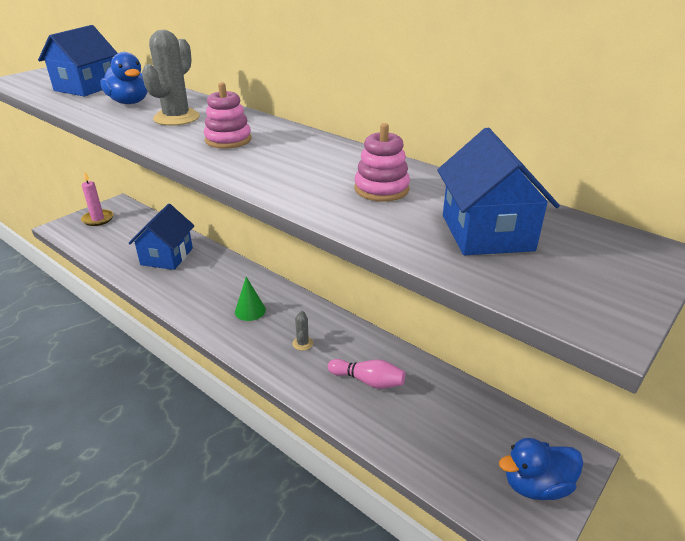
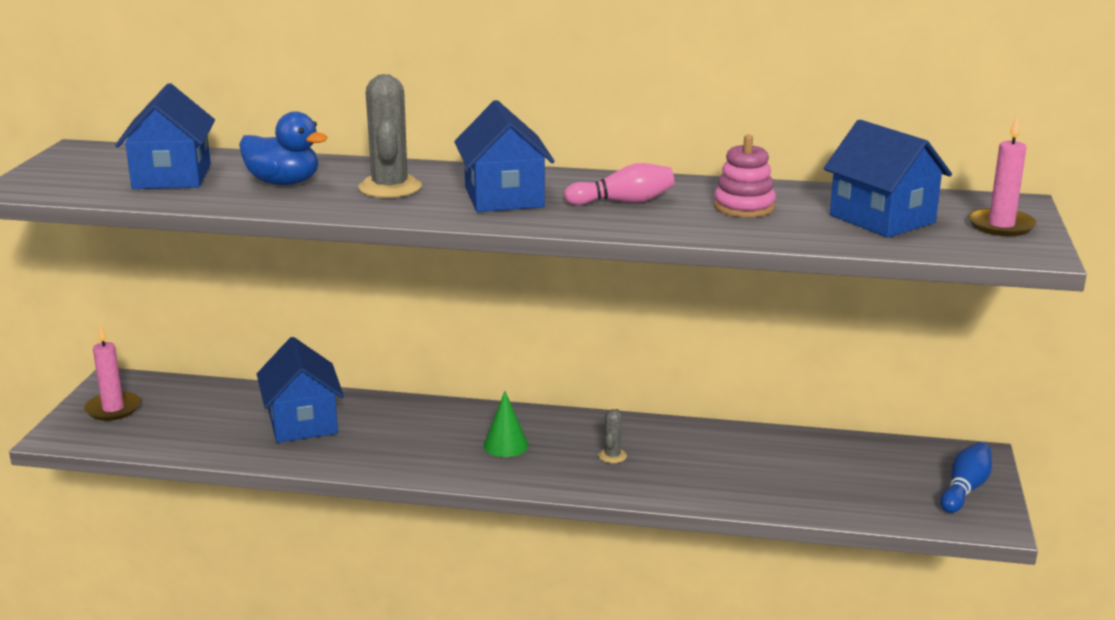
camera: 30 degrees left, 10 degrees down
(228, 140) = (504, 197): pink stacking toy -> blue house
(302, 343) = (612, 456): grey cactus -> grey cactus turned 45 degrees clockwise
(368, 381) = (726, 465): pink bowling pin -> pink bowling pin (623, 202)
(536, 485) = (965, 489): blue duck -> blue bowling pin
(604, 275) = (1001, 225): none -> pink candle

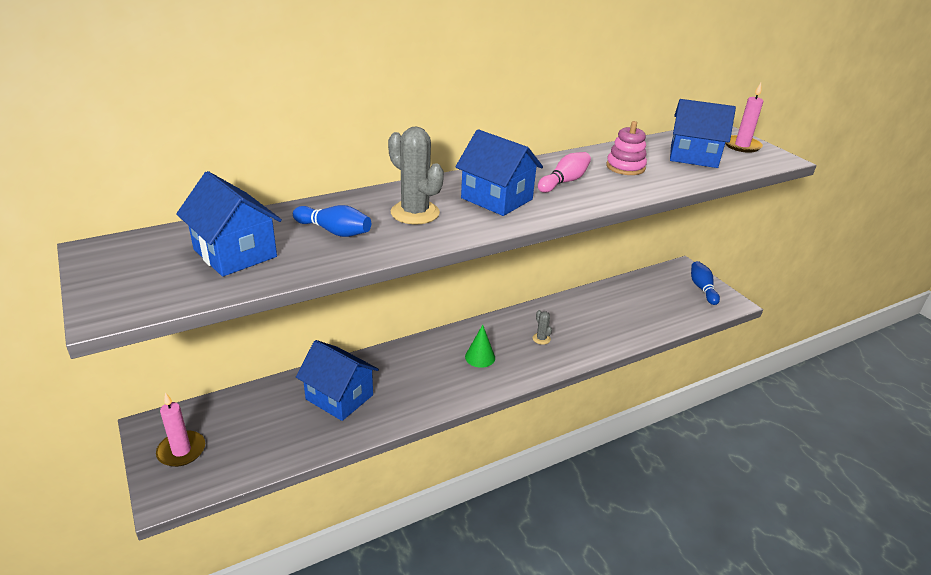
camera: 40 degrees left, 10 degrees up
(284, 183) = (334, 231): blue duck -> blue bowling pin

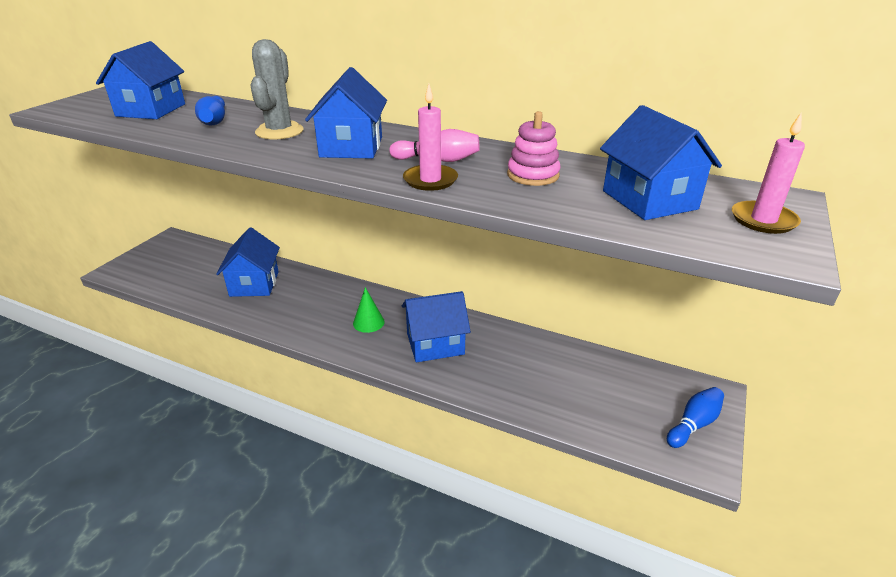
camera: 55 degrees right, 0 degrees up
(181, 451) = (156, 257): pink candle -> pink candle (430, 180)
(541, 339) = (435, 344): grey cactus -> blue house

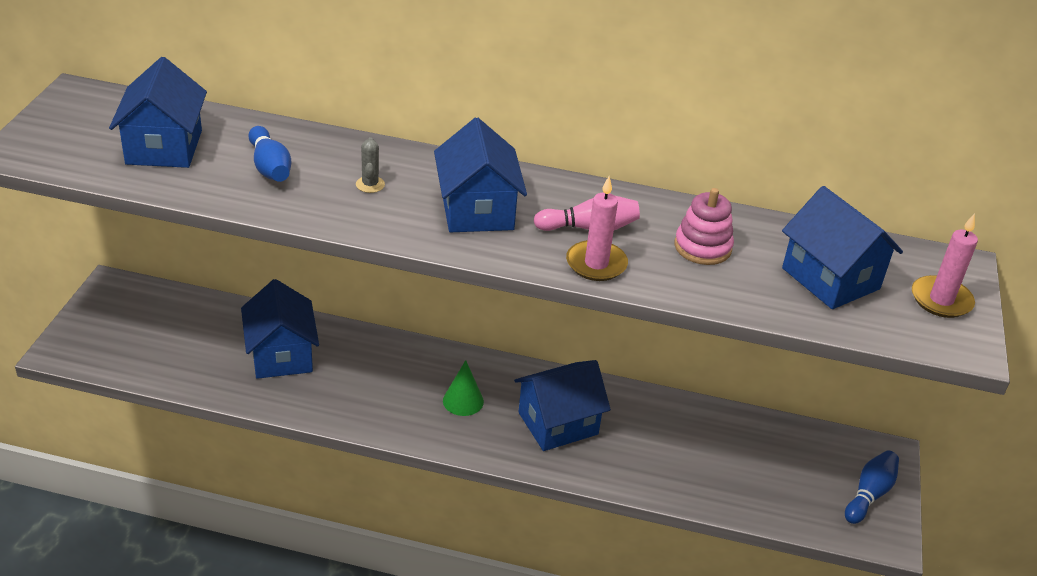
camera: 15 degrees left, 5 degrees up
(279, 131) = (370, 184): grey cactus -> grey cactus, size x0.48

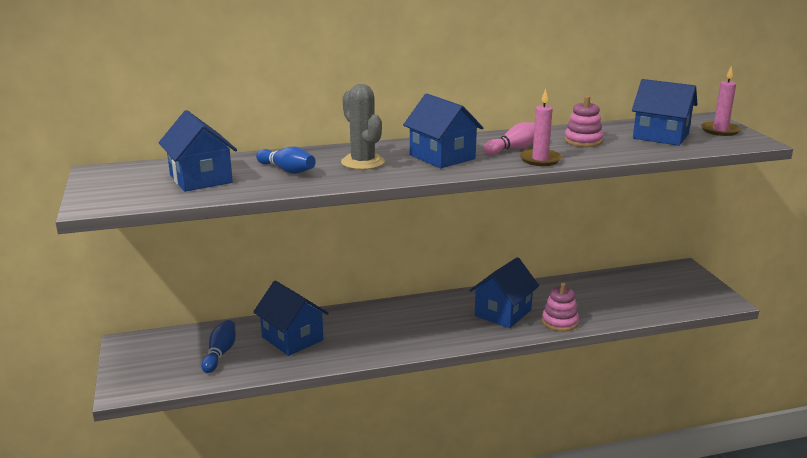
camera: 25 degrees left, 15 degrees down
(370, 184) = (362, 162): grey cactus -> grey cactus, size x2.08
(463, 401) = (435, 322): green cone -> none
(616, 470) = (559, 322): none -> pink stacking toy
(869, 494) = (696, 286): blue bowling pin -> blue bowling pin (220, 353)

